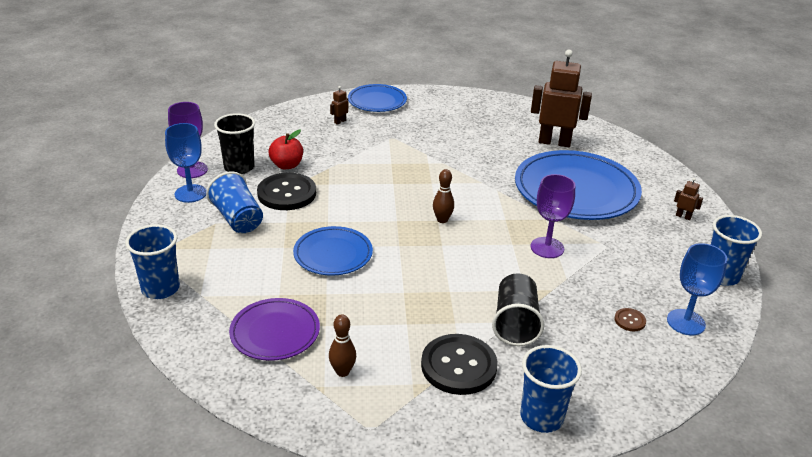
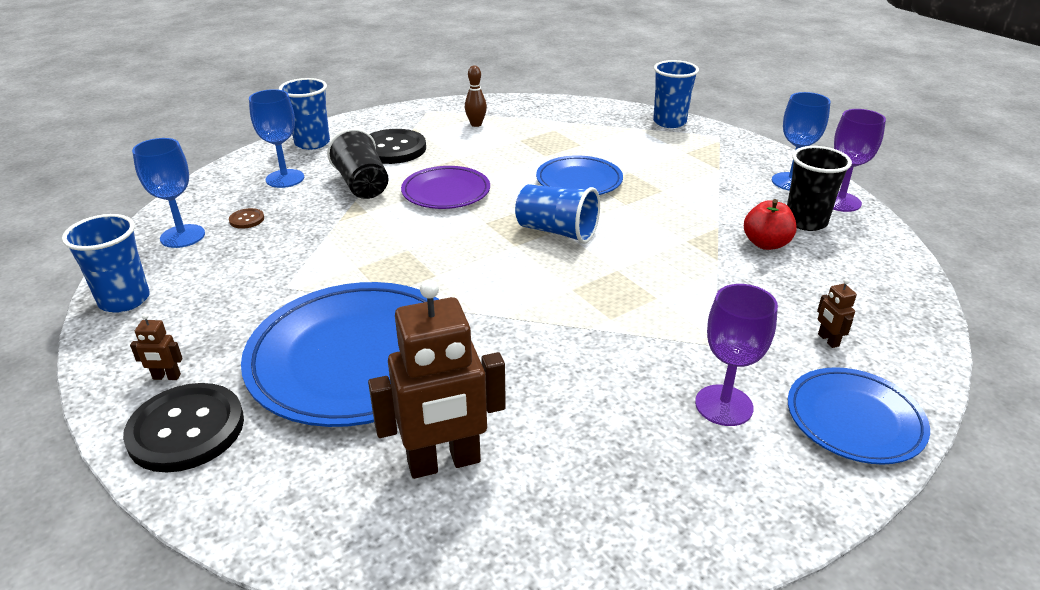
camera: 150 degrees right, 0 degrees up
(238, 219) = (707, 178): blue cup -> blue cup (557, 231)
(275, 332) = (550, 127): purple plate -> purple plate (446, 192)
(287, 193) = (708, 214): black button -> black button (186, 429)
(340, 121) = (828, 340): brown robot -> brown robot turned 150 degrees clockwise
(442, 220) = (510, 247): brown bowling pin -> none
(547, 247) = (363, 259): purple goblet -> purple goblet (724, 405)
(586, 363) = (285, 178): none -> blue goblet

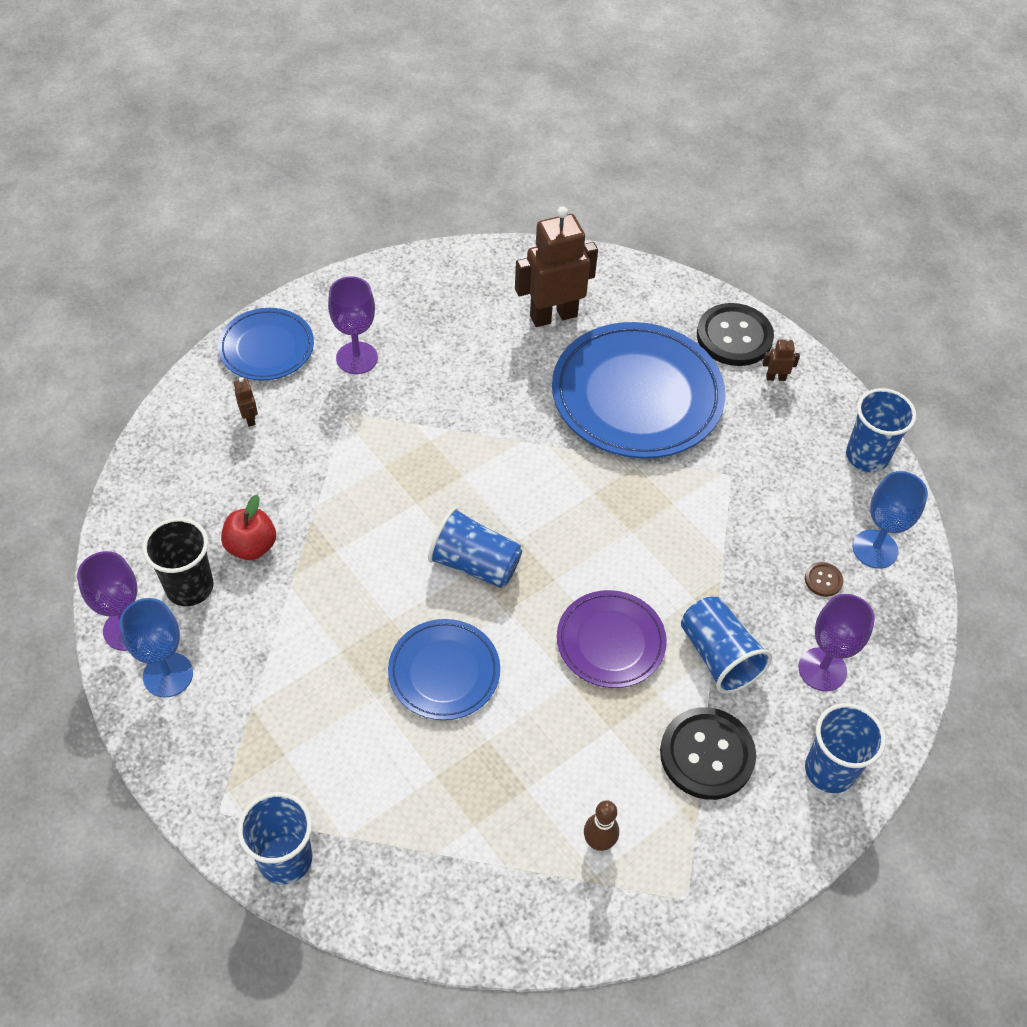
camera: 175 degrees right, 20 degrees up
(285, 178) = (822, 669): blue goblet -> purple goblet
(362, 185) = (718, 656): black cup -> blue cup

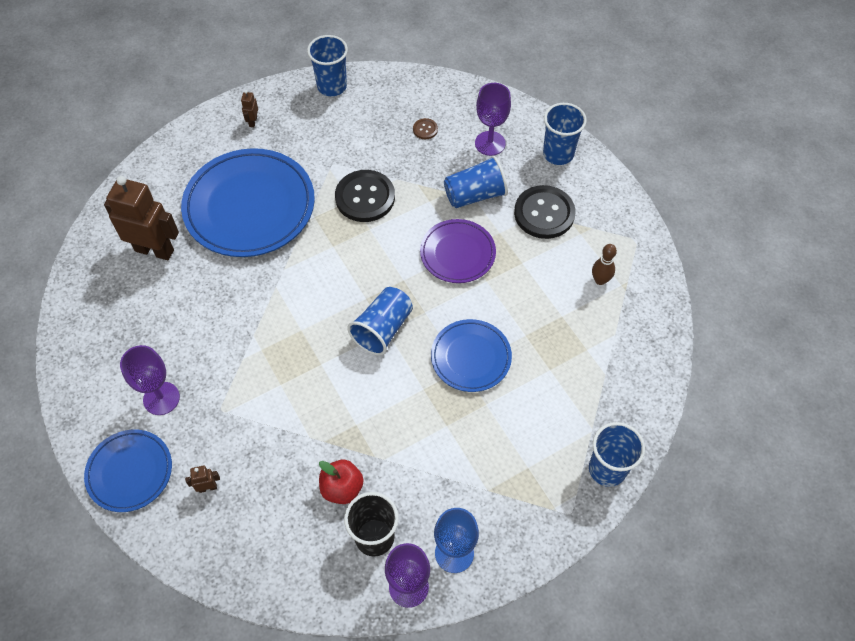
camera: 80 degrees left, 5 degrees up
(553, 316) = (154, 250): brown robot -> brown robot turned 120 degrees clockwise
(734, 337) = (208, 138): black button -> black button (365, 197)
(875, 549) = (405, 98): blue goblet -> none

